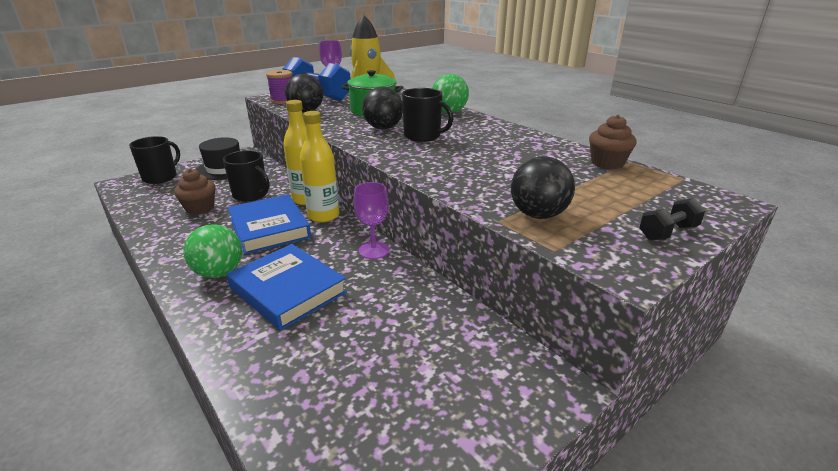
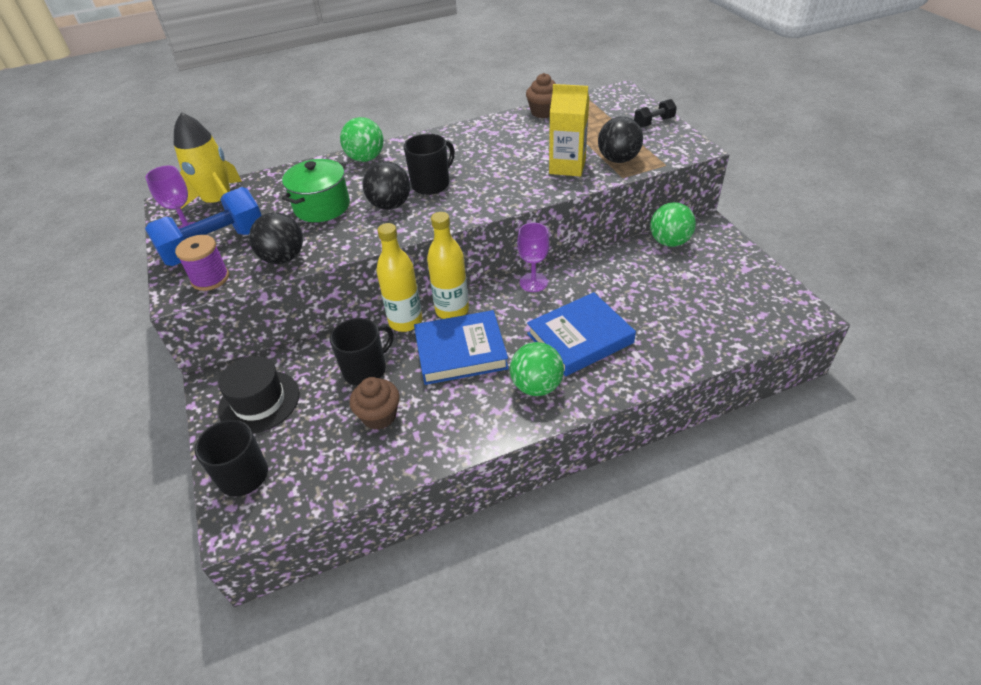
camera: 70 degrees left, 15 degrees up
(495, 345) = (669, 242): none -> green ball
(497, 187) = (567, 166): none -> yellow carton
(668, 232) = (654, 122): black dumbbell -> black dumbbell turned 75 degrees clockwise

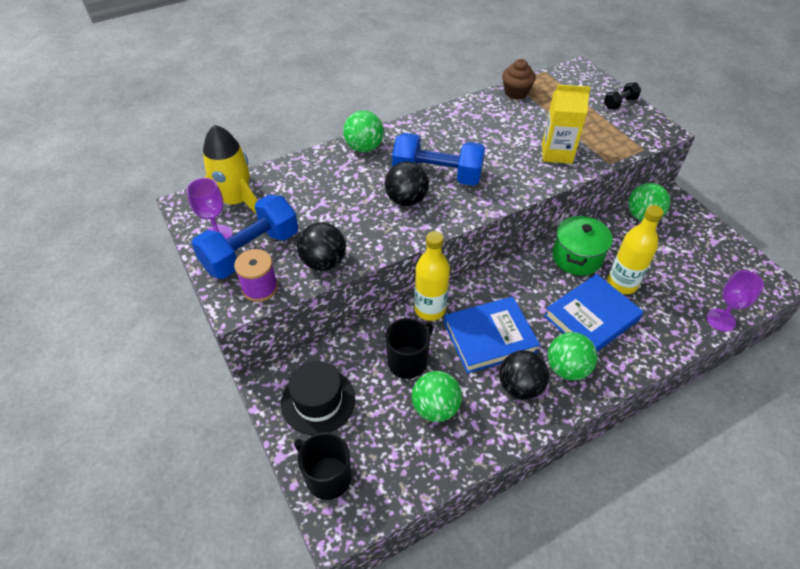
camera: 10 degrees left, 5 degrees up
(322, 207) = (341, 203): green pot -> green pot (576, 257)
(379, 416) = (435, 408): brown cupcake -> green ball
(431, 184) = (437, 175): black mug -> blue dumbbell
(452, 310) = (469, 295): yellow bottle -> yellow bottle (622, 284)
(533, 282) = (534, 263): purple goblet -> purple goblet (721, 320)
(618, 159) = (600, 144): black ball -> black ball (520, 387)

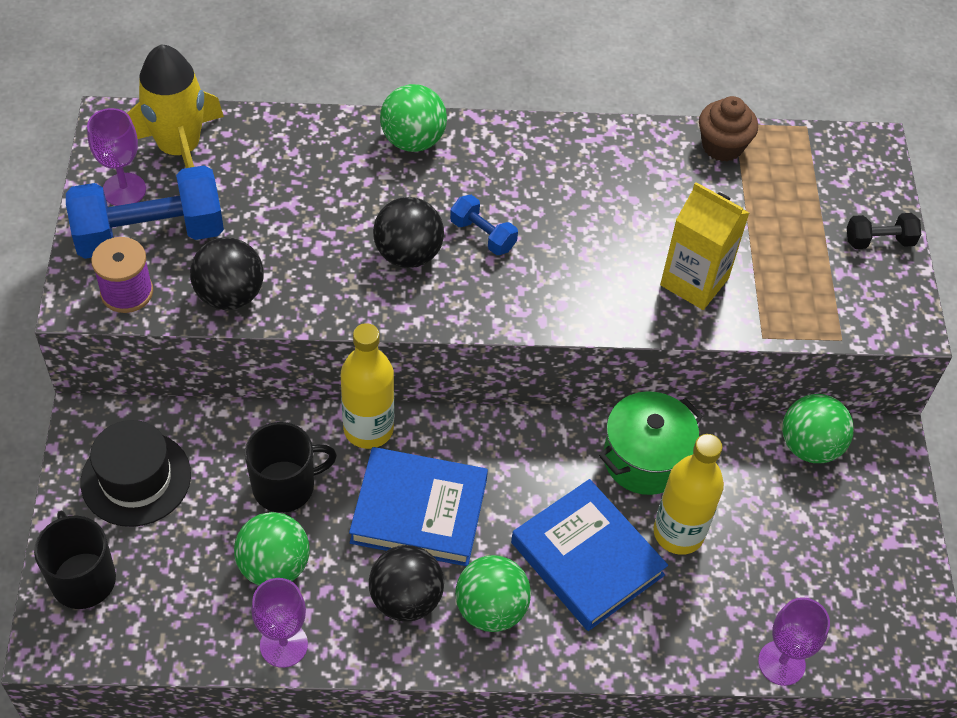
camera: 25 degrees right, 5 degrees up
(437, 175) = (482, 235): blue dumbbell -> blue dumbbell, size x0.48
(475, 449) = (283, 645): none -> purple goblet
(591, 318) = (587, 559): blue book -> blue book turned 60 degrees clockwise

